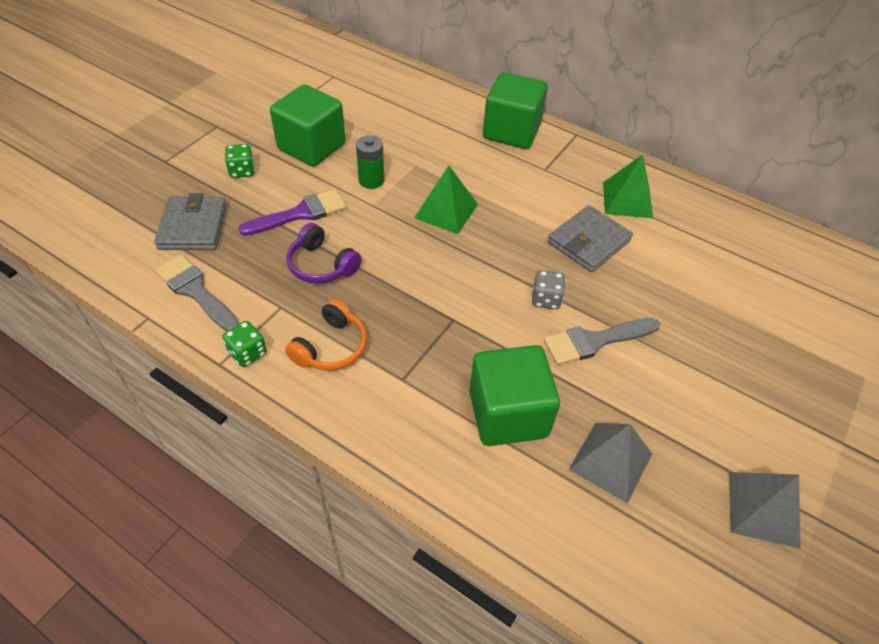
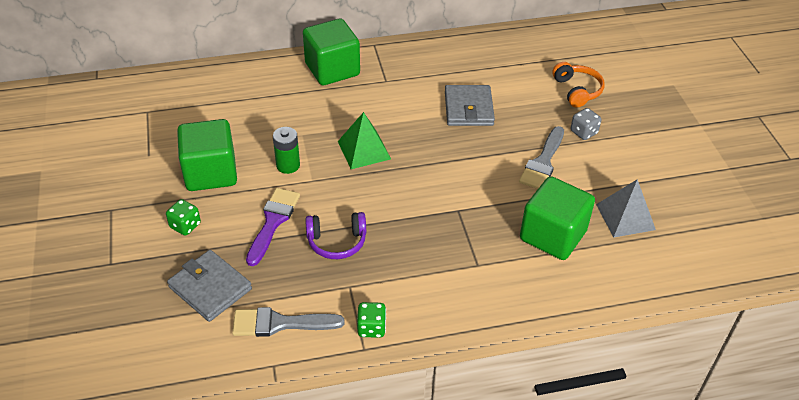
camera: 45 degrees left, 5 degrees down
(331, 347) = (414, 282): orange headphones -> orange headphones (577, 90)
(546, 299) = (490, 159): grey dice -> grey dice (583, 132)
(627, 199) = (456, 67): green pyramid -> none
(763, 509) = (707, 182): grey pyramid -> none

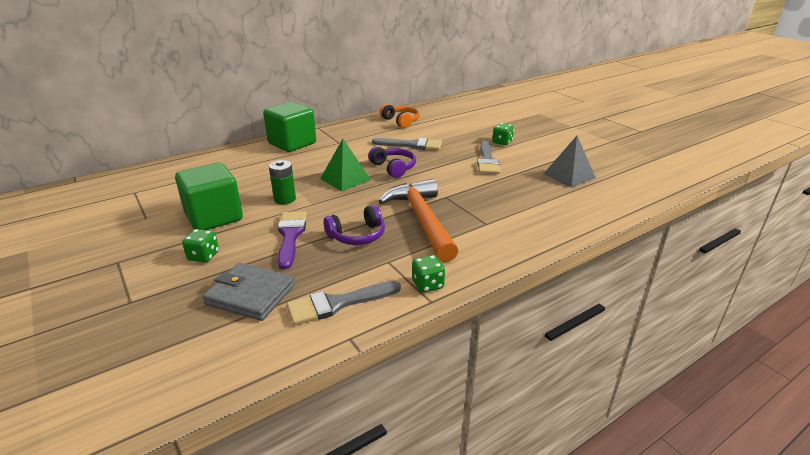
camera: 20 degrees left, 15 degrees down
(413, 239) = (422, 220): none -> orange hammer
(426, 145) = (393, 168): none -> purple headphones
(468, 108) = (411, 145): grey wallet -> grey brush
(552, 235) = (528, 195): green cube -> none
(577, 90) = (480, 125): orange headphones -> orange headphones (401, 121)
(583, 132) = (502, 142): grey dice -> green dice

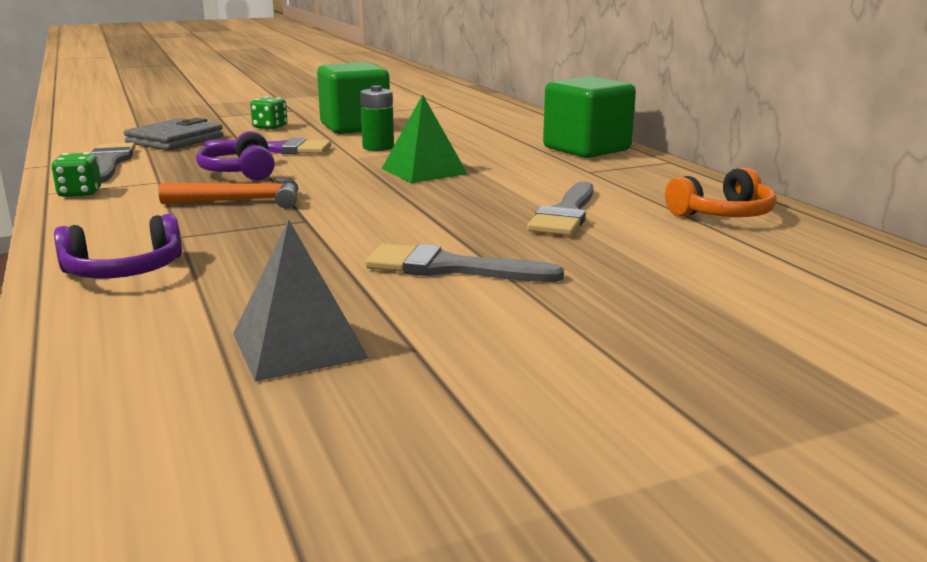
camera: 100 degrees right, 10 degrees down
(393, 168) = (452, 196): purple headphones -> purple headphones (124, 271)
(422, 220) = (242, 201): orange hammer -> orange hammer, size x0.61
(502, 142) = (570, 299): green dice -> none

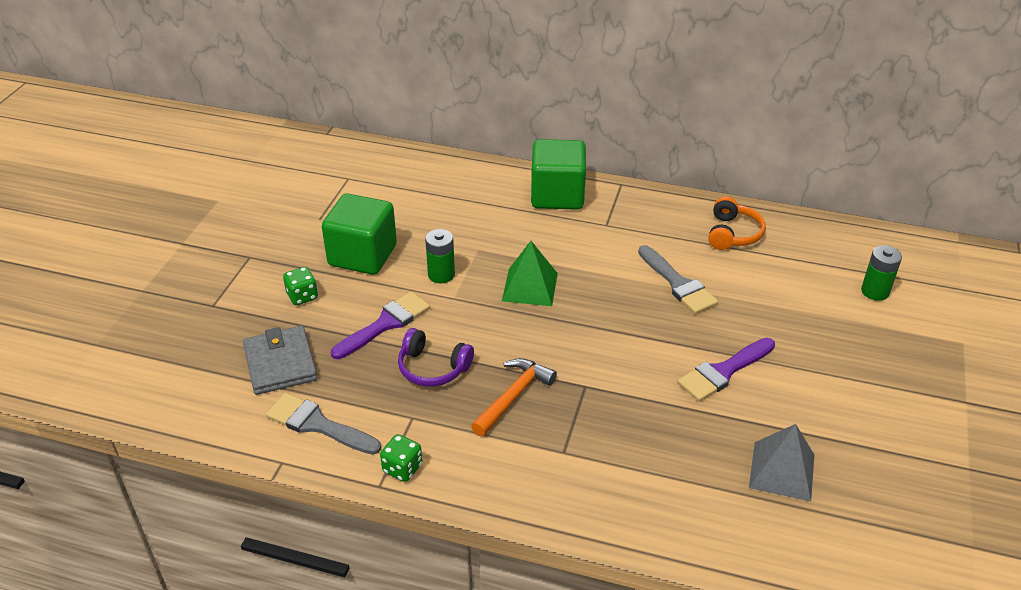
camera: 50 degrees left, 20 degrees up
(124, 271) = (612, 498): purple headphones -> none
(450, 268) = (723, 371): grey brush -> purple brush
(835, 310) = (875, 291): none -> green battery

